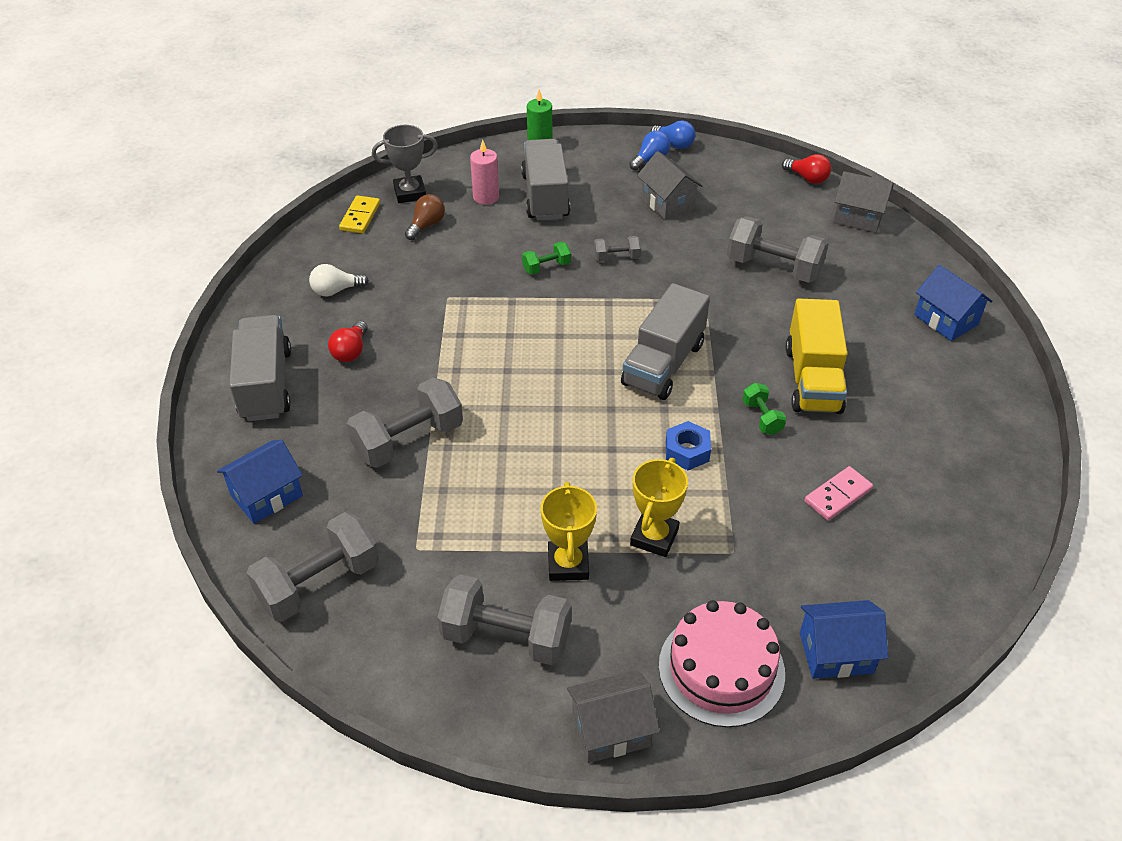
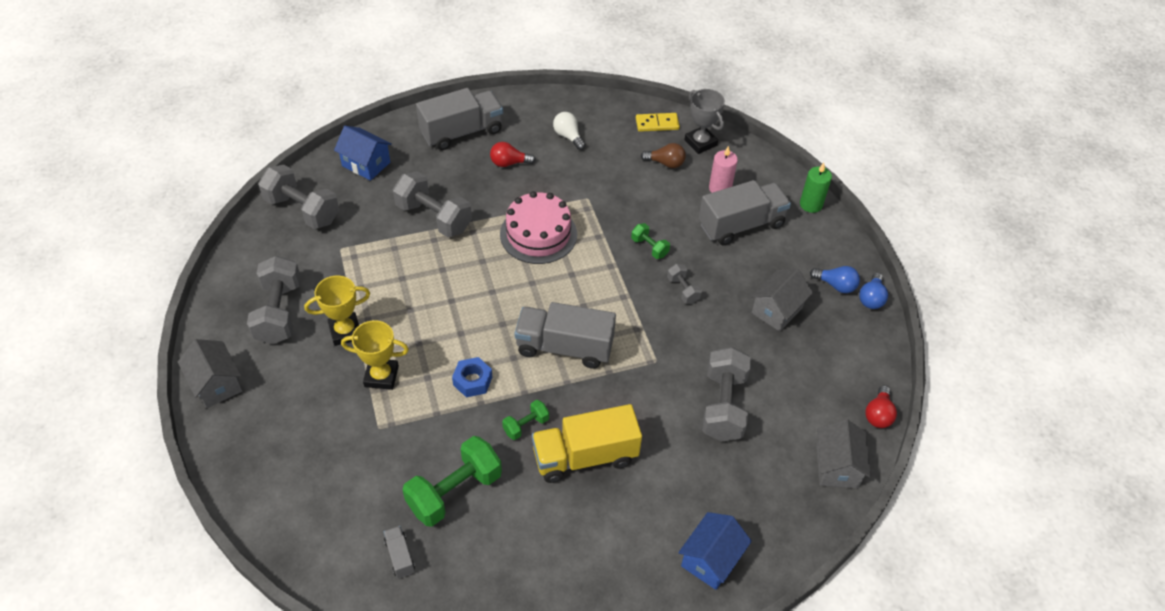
camera: 70 degrees right, 5 degrees up
(721, 669) = (273, 438): pink cake -> pink cake (538, 234)
(836, 653) = (299, 508): blue house -> none
(838, 495) = (454, 492): pink domino -> green dumbbell
(915, 560) = (400, 556): none -> grey truck

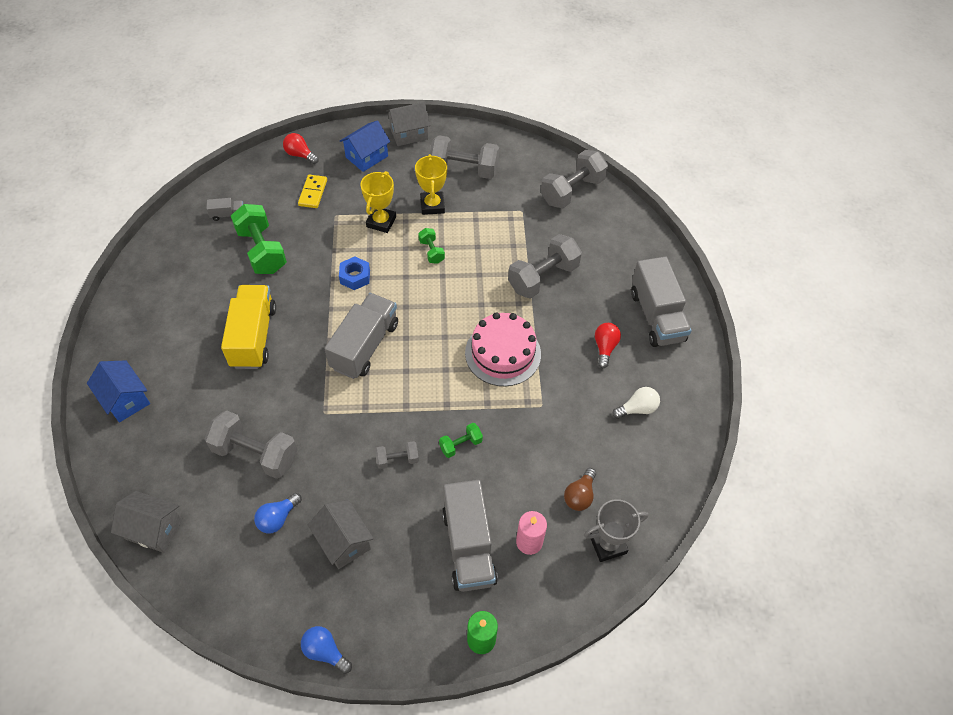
camera: 105 degrees right, 5 degrees up
(366, 164) = (622, 238): blue house -> blue house (367, 157)
(526, 425) = (299, 303): green dumbbell -> green dumbbell (431, 251)
(657, 124) = (646, 505): yellow domino -> yellow domino (313, 193)
(836, 285) = (355, 618): blue light bulb -> blue light bulb (278, 518)
(878, 414) = (187, 592): red light bulb -> red light bulb (300, 155)

